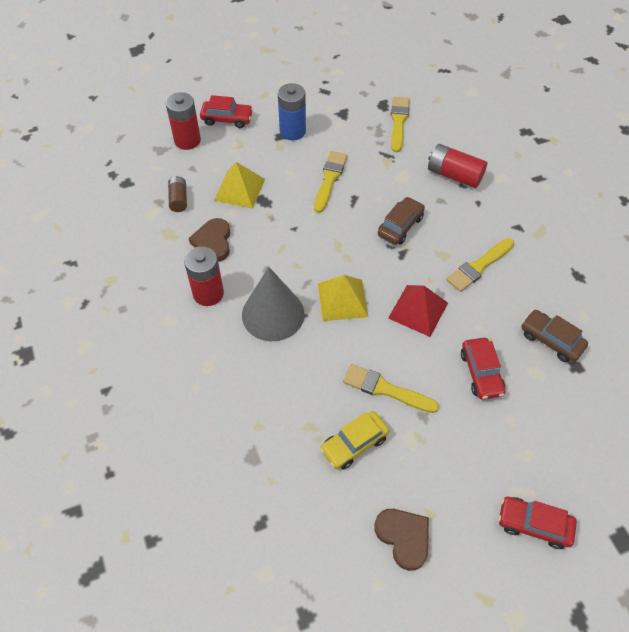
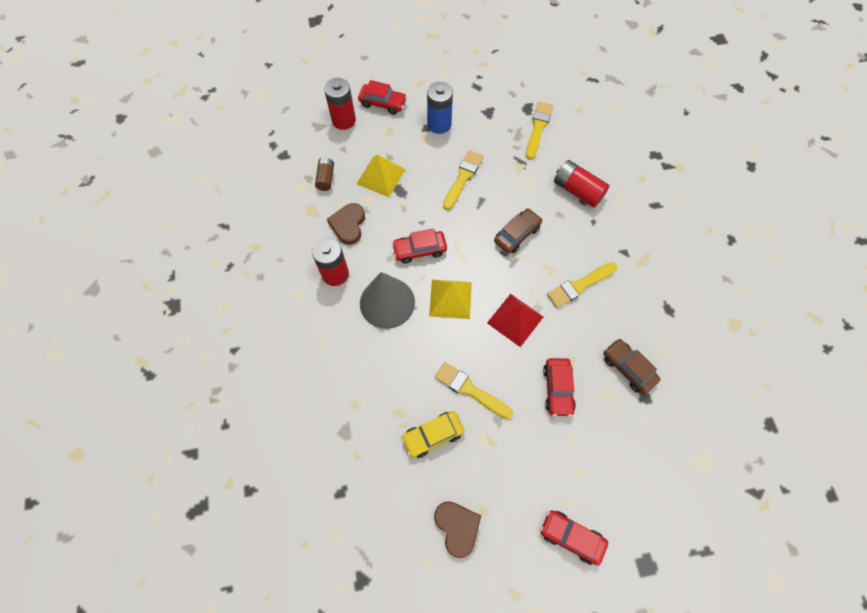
camera: 10 degrees right, 10 degrees up
(298, 256) = (419, 250): none -> red car

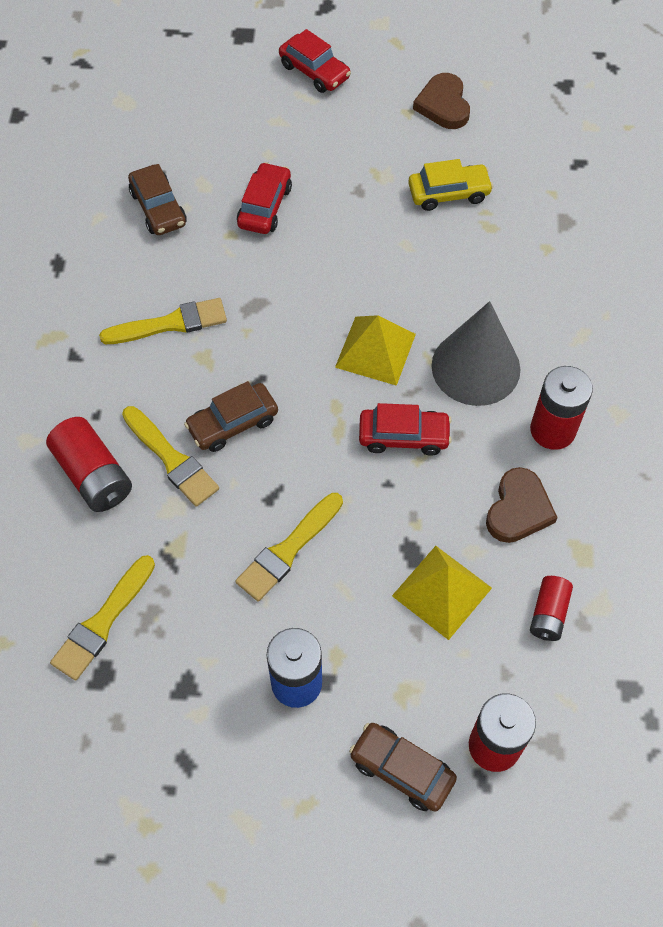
camera: 165 degrees left, 5 degrees down
(326, 178) = (548, 614): brown battery -> red battery
(383, 103) = (402, 770): red car -> brown car
(470, 390) = (383, 230): yellow brush -> yellow brush (171, 459)
(515, 320) = (288, 300): red pyramid -> none

